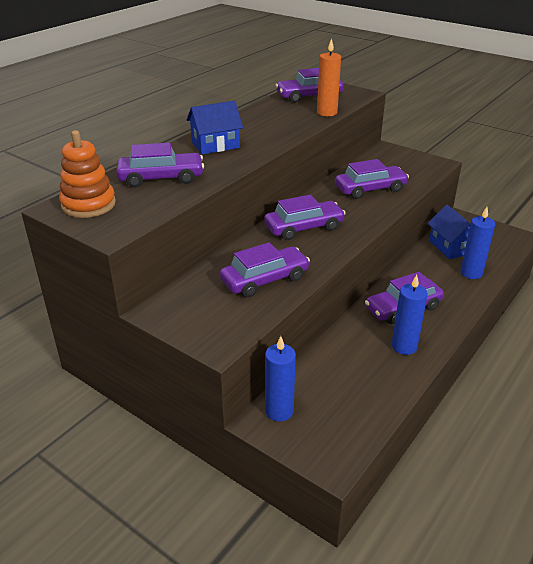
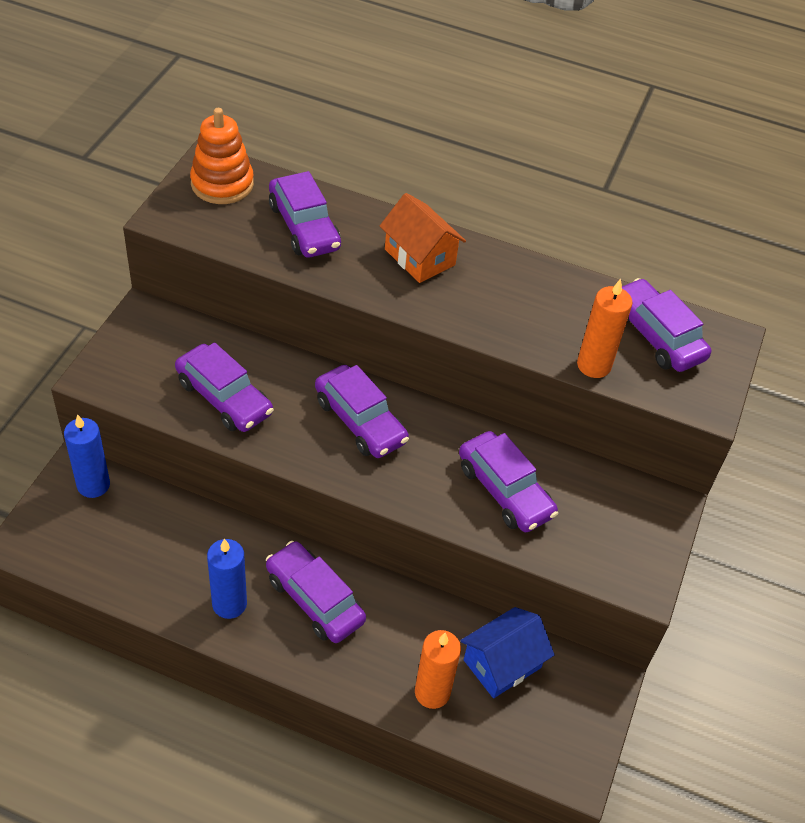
camera: 70 degrees right, 15 degrees up
(215, 145) = (419, 257): blue house -> orange house
(471, 273) = (432, 692): blue candle -> orange candle

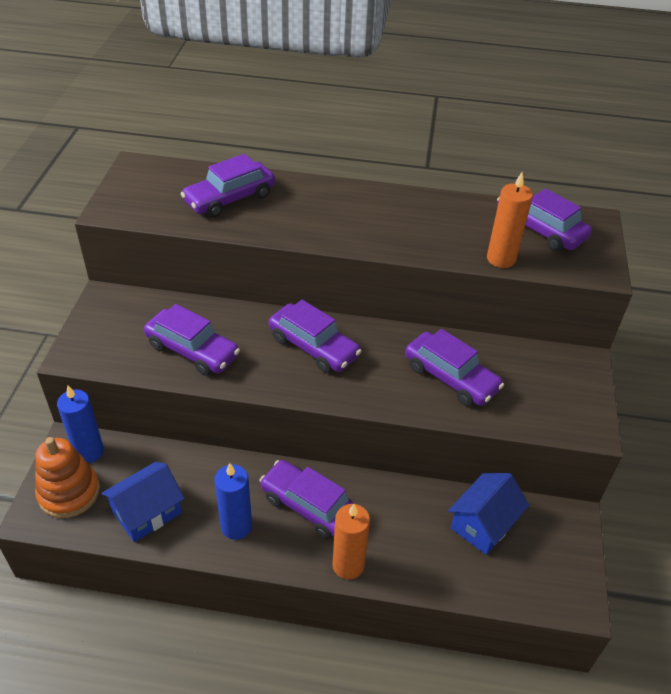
camera: 10 degrees left, 5 degrees down
(139, 567) = (147, 512): none -> blue house
(222, 184) = (151, 178): orange stacking toy -> orange stacking toy (69, 492)
(304, 227) = (230, 198): purple car -> purple car turned 90 degrees clockwise
(419, 257) = (332, 205): orange house -> none
(432, 692) = (434, 562): orange candle -> orange candle (348, 565)

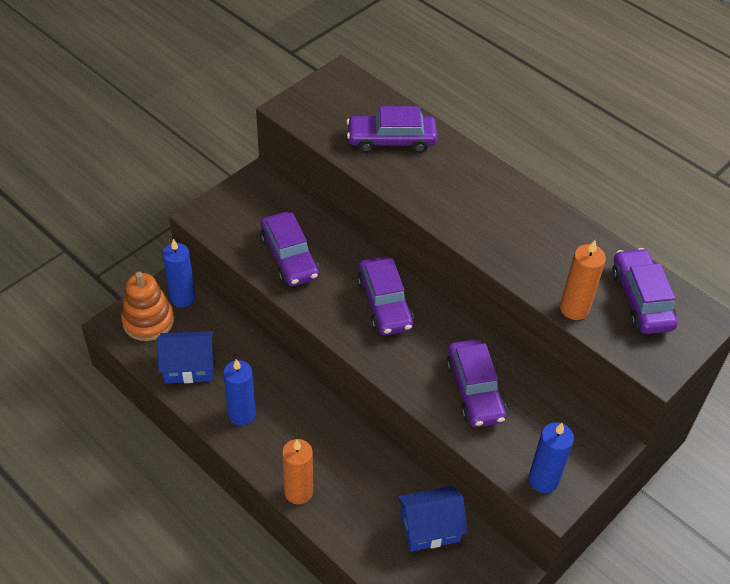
camera: 35 degrees right, 5 degrees up
(309, 506) = (306, 431): purple car -> none
(567, 418) = (543, 480): none -> blue candle

